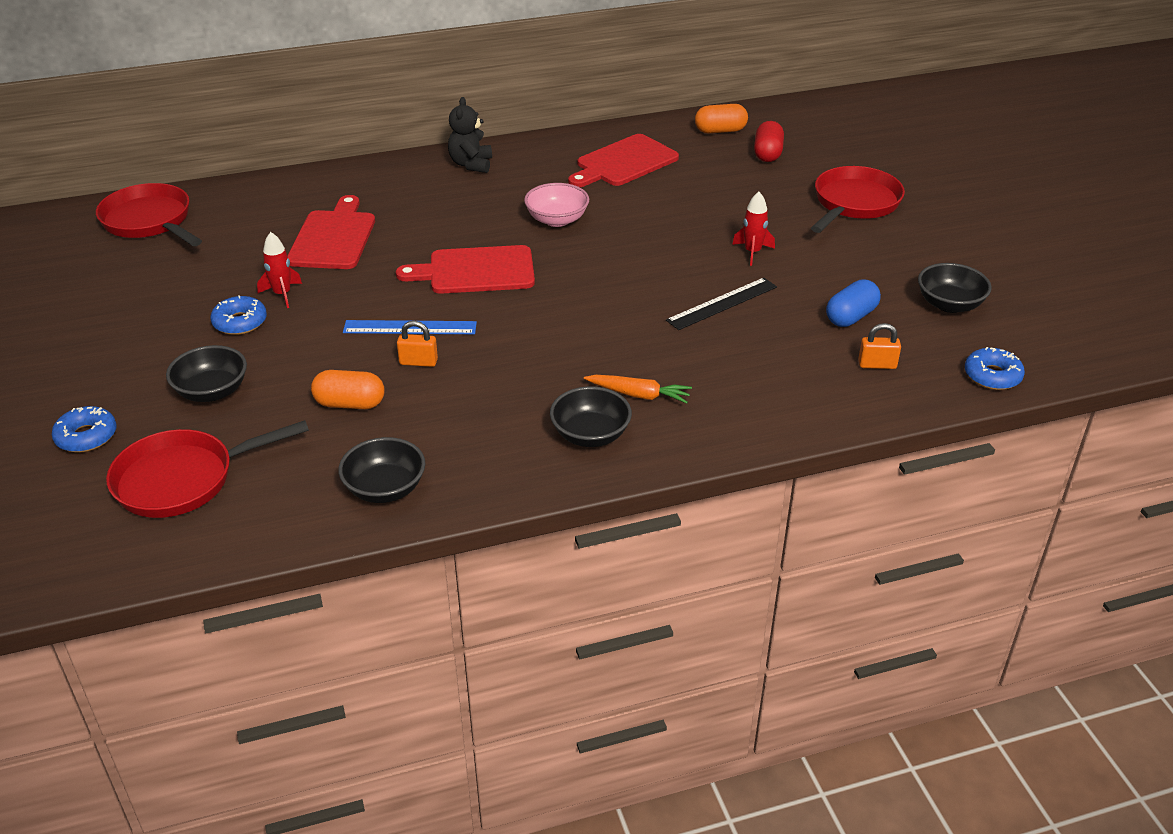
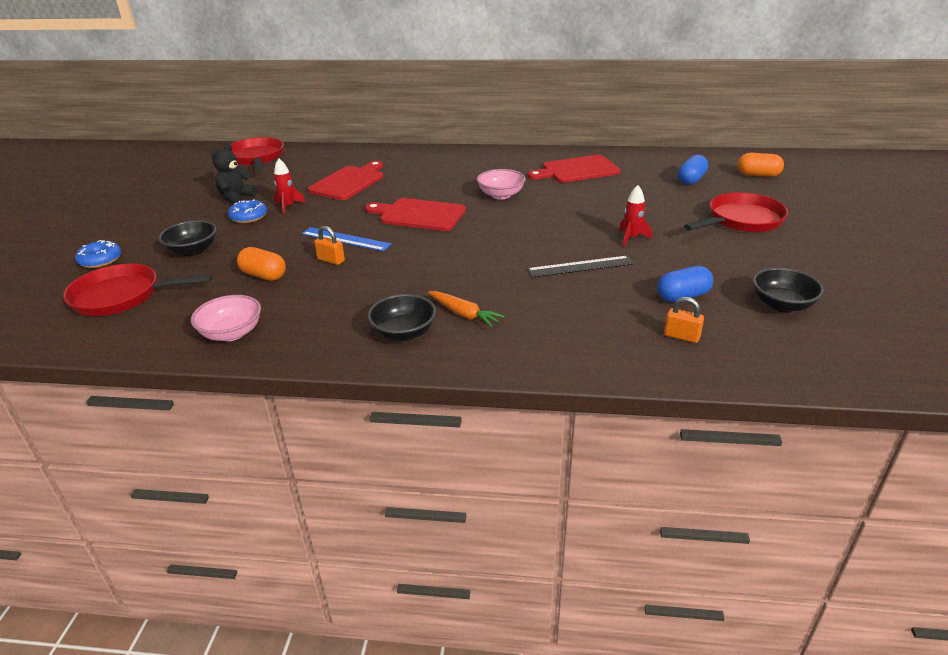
camera: 25 degrees right, 5 degrees down
(385, 489) = (232, 333): black bowl -> pink bowl
(471, 164) = (471, 157): black teddy bear -> black teddy bear (236, 197)
(720, 131) = (664, 162): orange capsule -> orange capsule (758, 175)
(767, 154) = (691, 180): red capsule -> blue capsule
(992, 376) = (789, 369): blue donut -> none

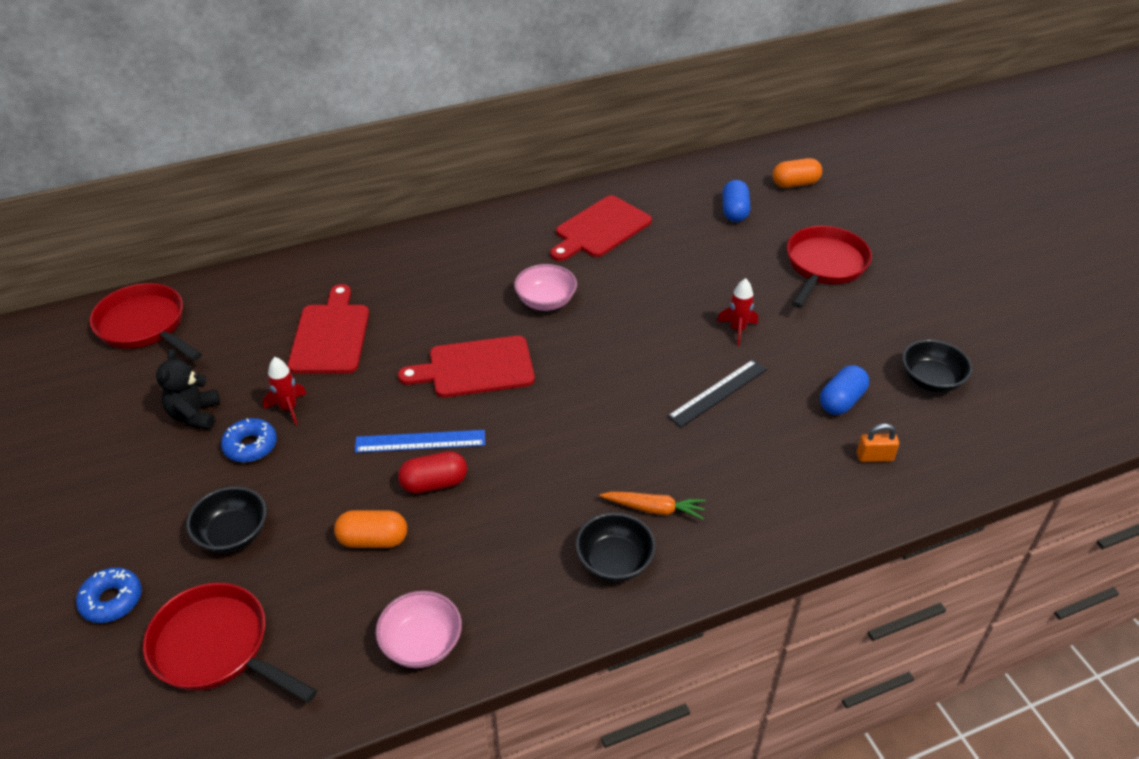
camera: 30 degrees left, 10 degrees up
(122, 296) = (216, 647): red pan -> red pan turned 60 degrees clockwise
(331, 260) = (434, 483): orange padlock -> red capsule

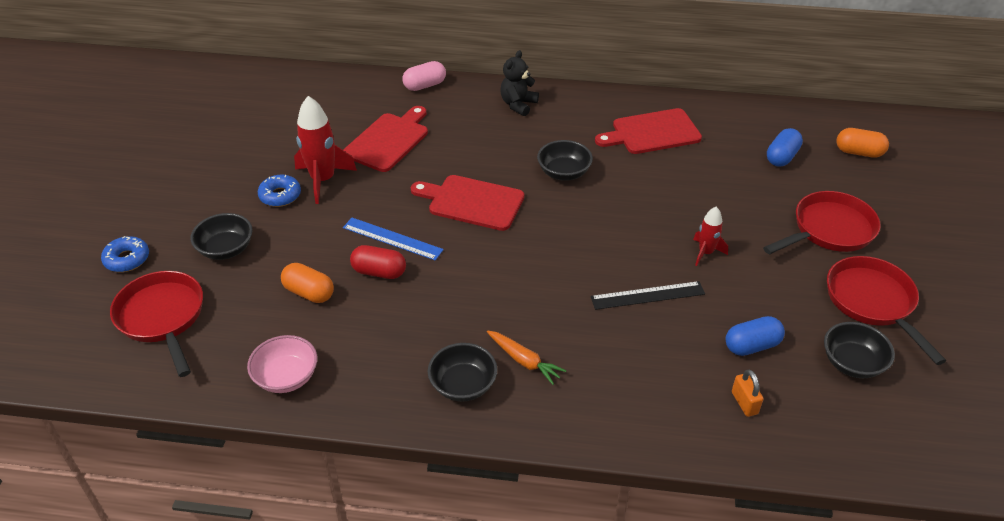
camera: 30 degrees right, 0 degrees up
(145, 326) = (275, 90): red pan -> red pan (872, 302)
(195, 415) = (261, 161): black teddy bear -> black teddy bear (518, 105)
(288, 408) = (323, 180): red rocket -> red rocket, size x1.77
(324, 260) = (425, 85): none -> pink capsule
(546, 301) = (564, 173): pink bowl -> black bowl
(874, 457) = (744, 403): orange padlock -> orange padlock turned 45 degrees clockwise

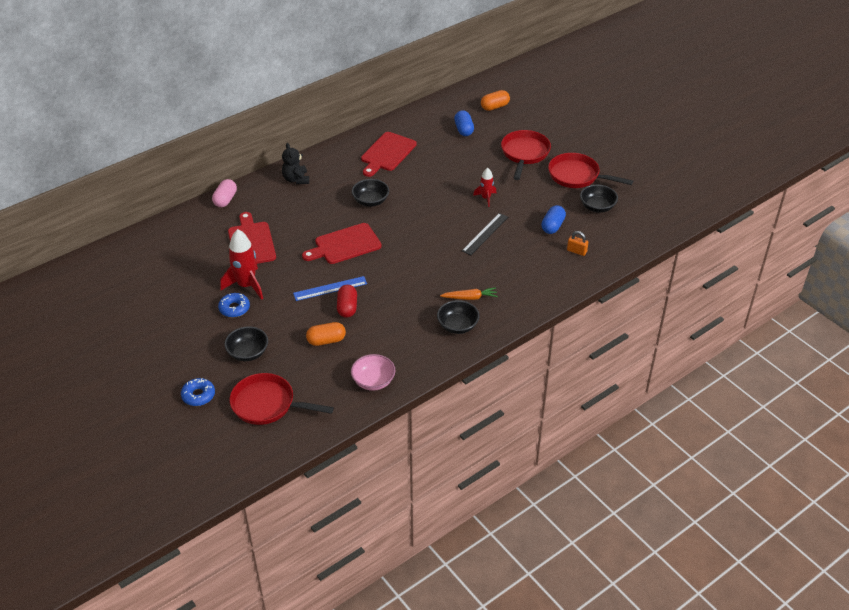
camera: 45 degrees left, 0 degrees up
(379, 272) = (347, 308): red capsule -> red capsule turned 60 degrees counterclockwise

